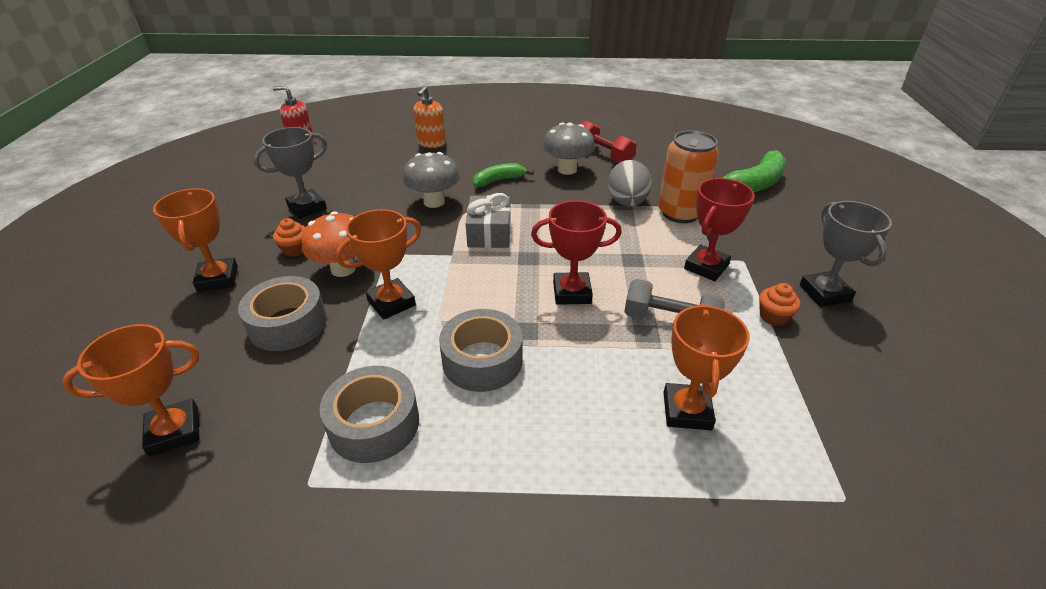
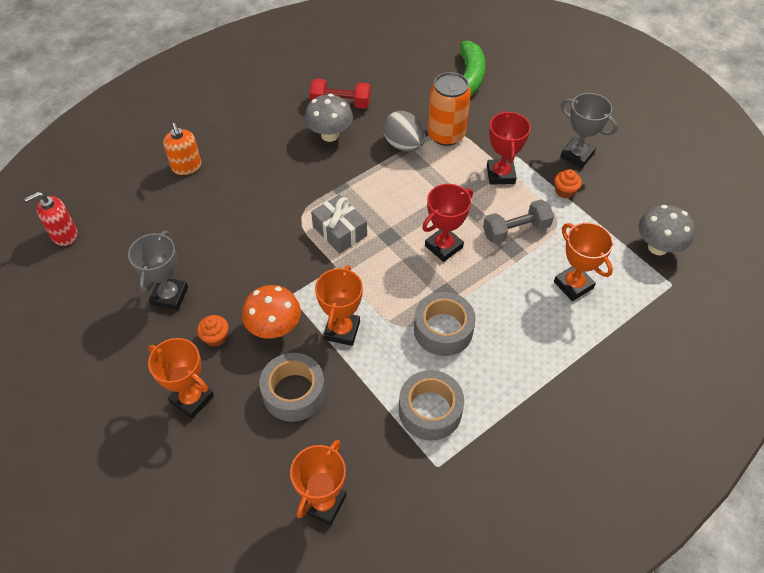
camera: 40 degrees left, 15 degrees up
(434, 202) = (266, 228): grey mushroom -> grey mushroom (657, 247)
(499, 180) = (290, 176): green banana -> none

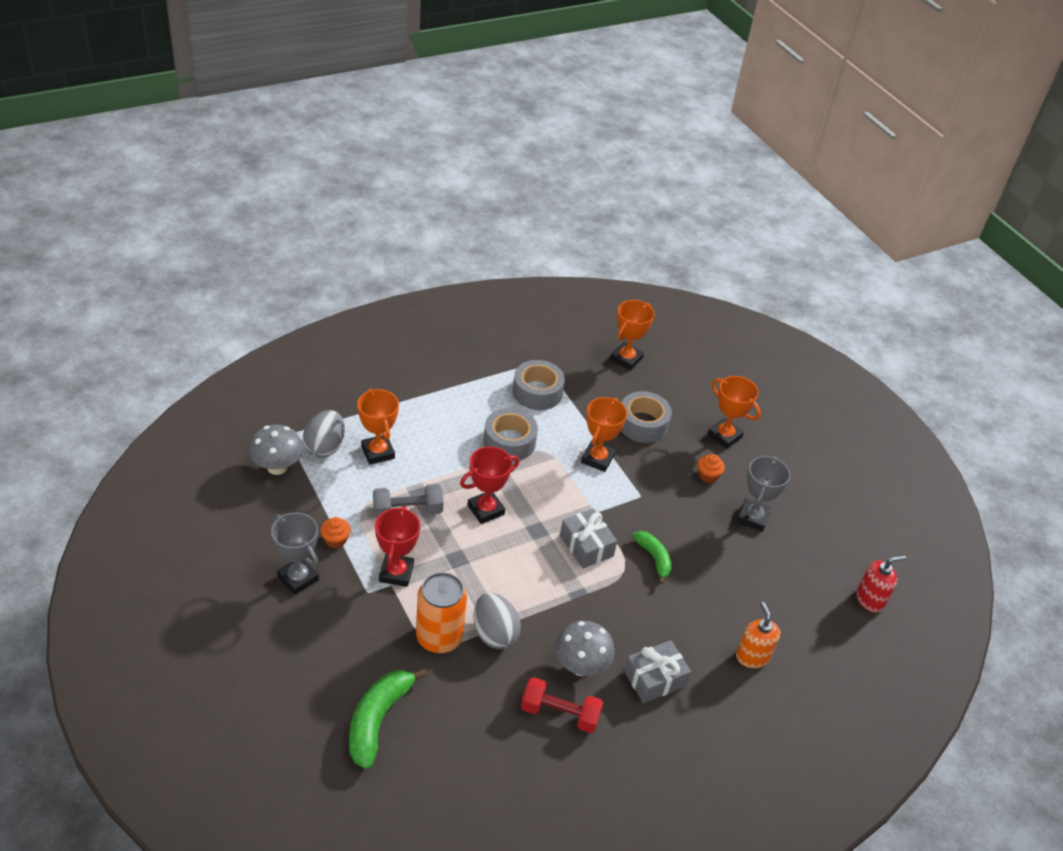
camera: 175 degrees left, 10 degrees down
(269, 137) = (654, 678): none -> grey gift
(274, 232) = (654, 558): none -> green banana
(274, 328) = (656, 472): orange mushroom -> none
(627, 279) = (325, 447): none -> grey egg

